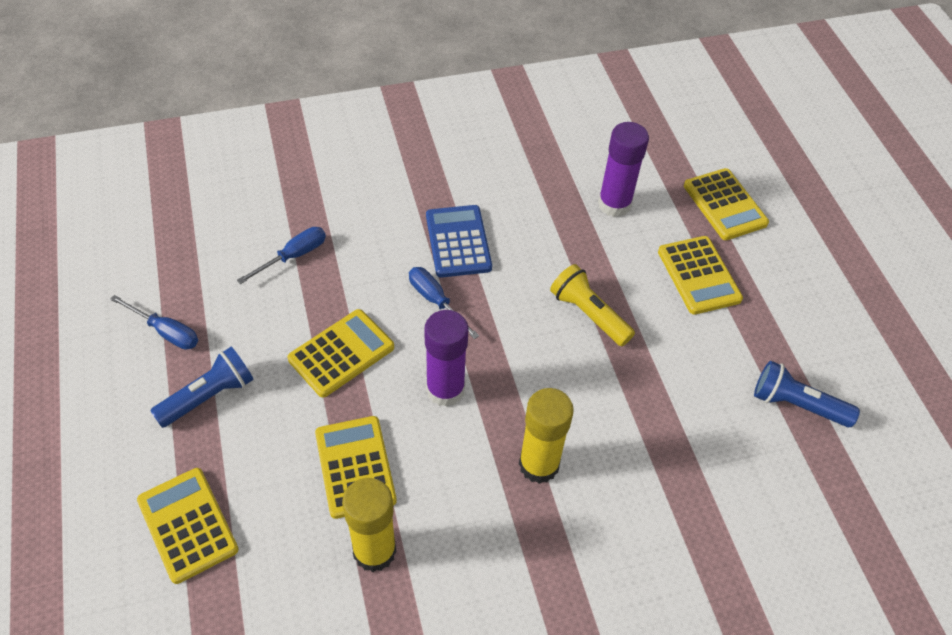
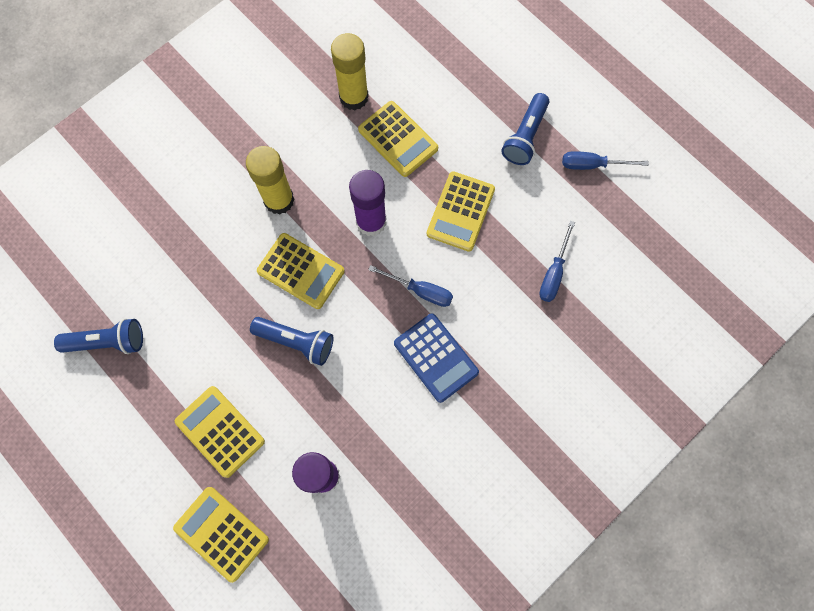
camera: 155 degrees right, 20 degrees up
(188, 525) = (473, 58): yellow calculator -> yellow calculator (301, 271)
(588, 314) = (296, 342): yellow flashlight -> blue flashlight

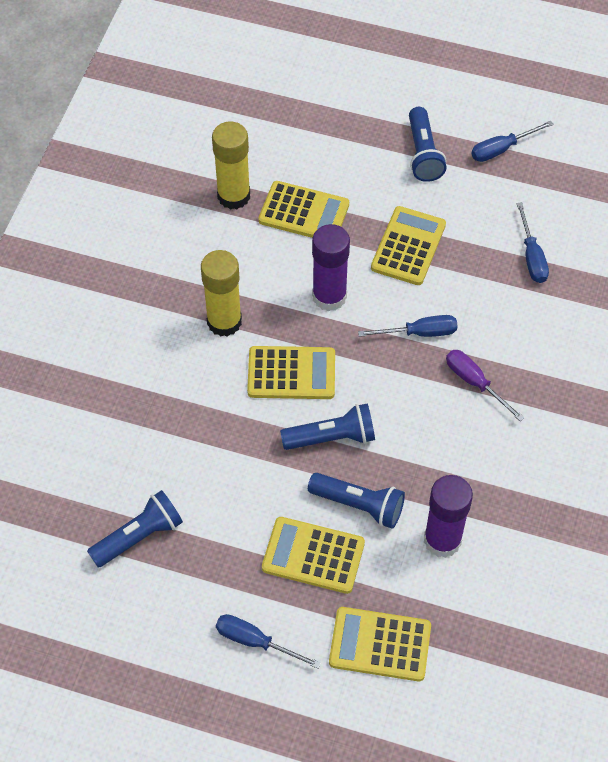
camera: 30 degrees left, 15 degrees down
(134, 475) = (255, 641): none -> blue screwdriver
(280, 410) = (359, 505): none -> blue flashlight
(435, 358) = (475, 383): blue calculator -> purple screwdriver
(460, 211) = (408, 246): yellow calculator -> yellow calculator turned 150 degrees counterclockwise

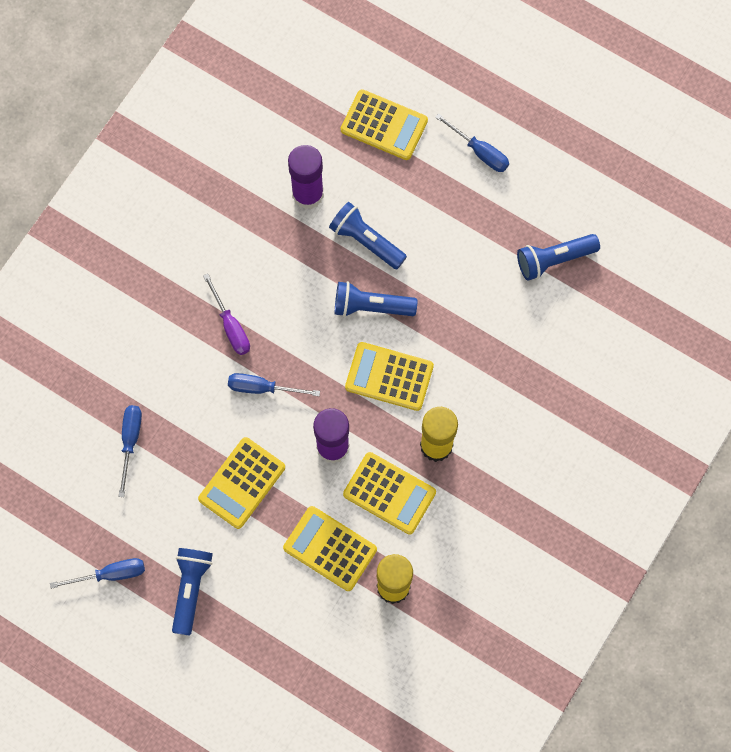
camera: 165 degrees left, 15 degrees up
(313, 555) = (416, 208): yellow calculator -> yellow calculator (389, 493)

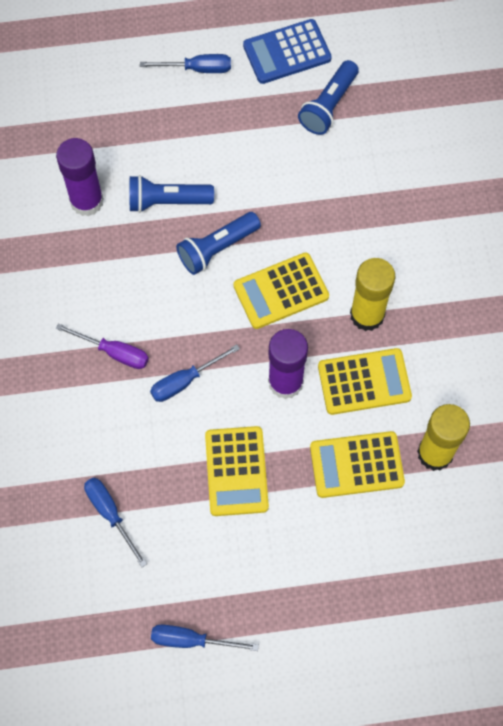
camera: 40 degrees left, 5 degrees down
(110, 574) = (191, 640): blue screwdriver -> blue screwdriver turned 120 degrees counterclockwise
(190, 589) = (271, 595): blue flashlight -> none
(384, 125) = (102, 104): yellow calculator -> none
(560, 191) = (287, 52): none -> blue calculator

